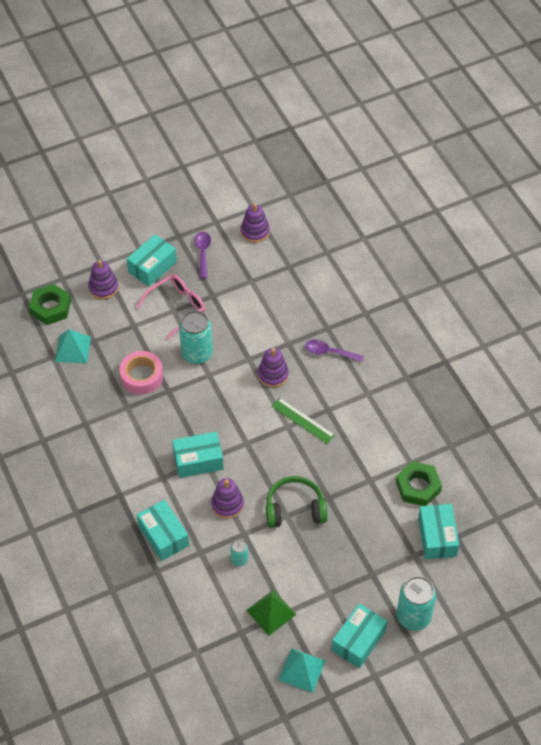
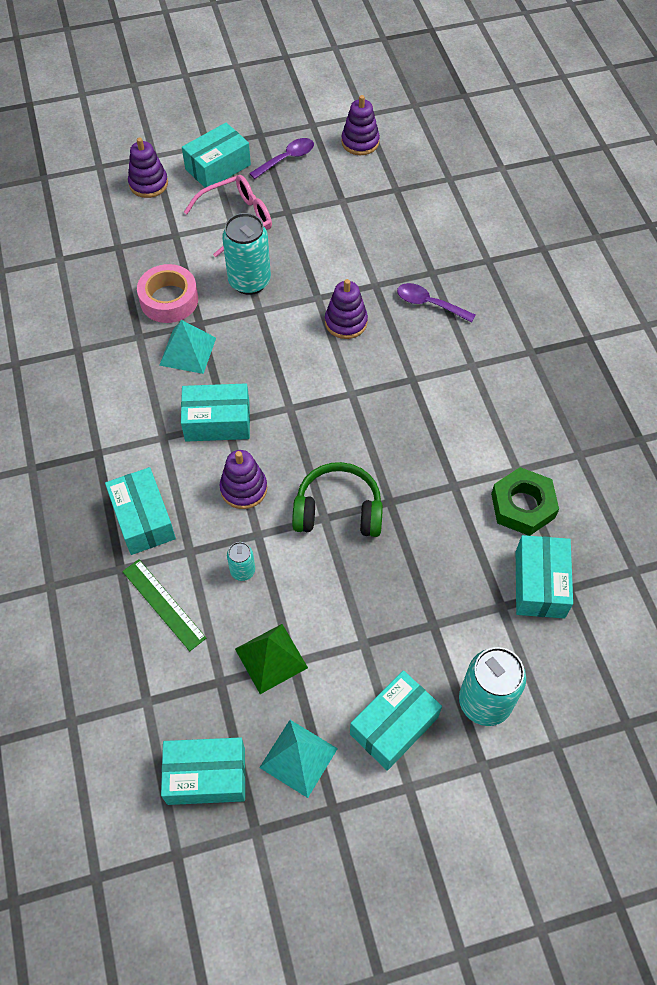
camera: 10 degrees right, 5 degrees up
(50, 308) = (74, 199): green nut -> none
(73, 349) = (88, 253): turquoise pyramid -> turquoise pyramid (188, 351)
(202, 253) = (287, 159): purple spoon -> purple spoon turned 45 degrees clockwise
(245, 690) = (206, 776): none -> turquoise box
(303, 420) = (375, 389): green ruler -> green ruler (164, 604)

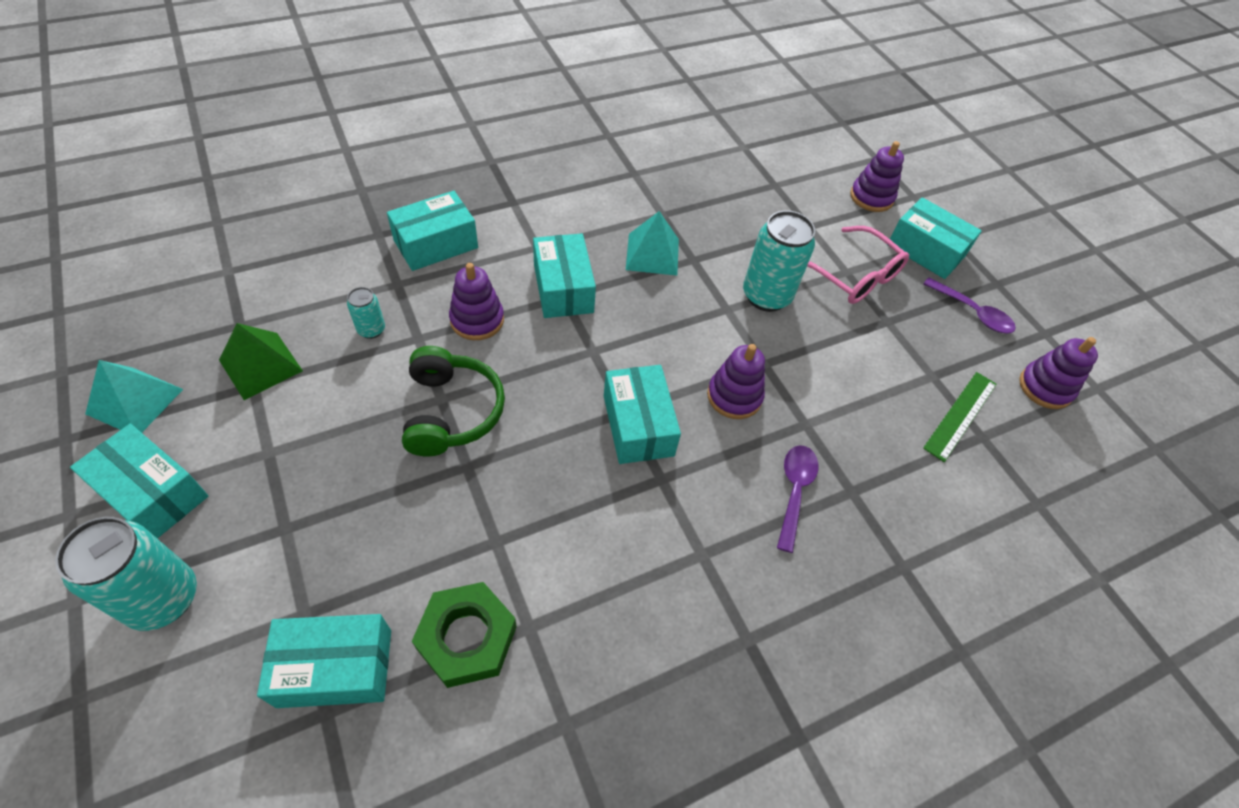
camera: 75 degrees right, 5 degrees down
(164, 604) = (335, 271): green ruler -> green ruler (960, 415)
(169, 300) = (718, 231): pink tape -> none
(206, 776) = (134, 325): turquoise box -> turquoise box (638, 425)

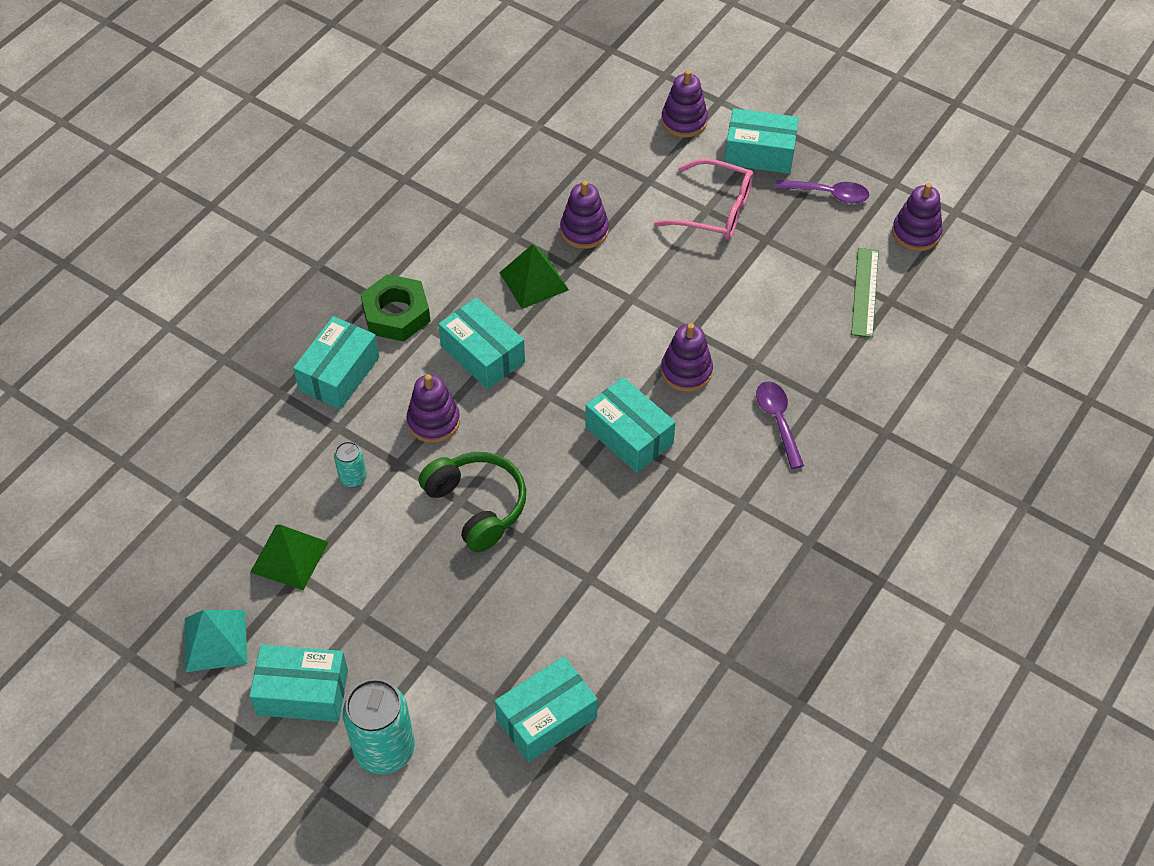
camera: 25 degrees left, 0 degrees up
(467, 637) = (620, 649): green nut -> green nut (396, 314)
(652, 254) = (534, 281): turquoise pyramid -> green pyramid
(725, 237) = (584, 230): none -> purple stacking toy
(766, 296) = (655, 269): turquoise can -> none

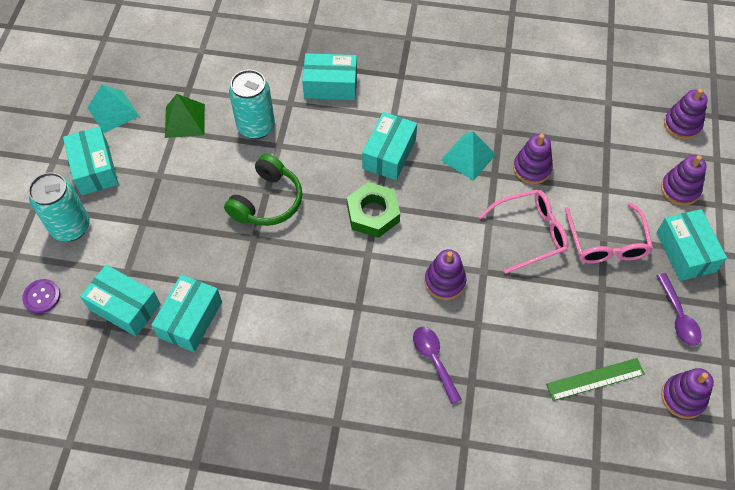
camera: 65 degrees right, 5 degrees up
(353, 478) = (256, 127): turquoise can -> turquoise can, size x2.00
(396, 314) = (394, 94): green nut -> green nut (373, 213)
(433, 421) = (320, 150): purple stacking toy -> purple stacking toy (682, 125)
(478, 816) = (42, 297): none -> purple button
(534, 281) = (468, 157): green pyramid -> turquoise pyramid
(629, 435) = (369, 267): turquoise box -> turquoise box (190, 319)
(667, 269) = (530, 233): none -> pink glasses
(778, 421) = (434, 360): purple spoon -> purple spoon turned 75 degrees counterclockwise

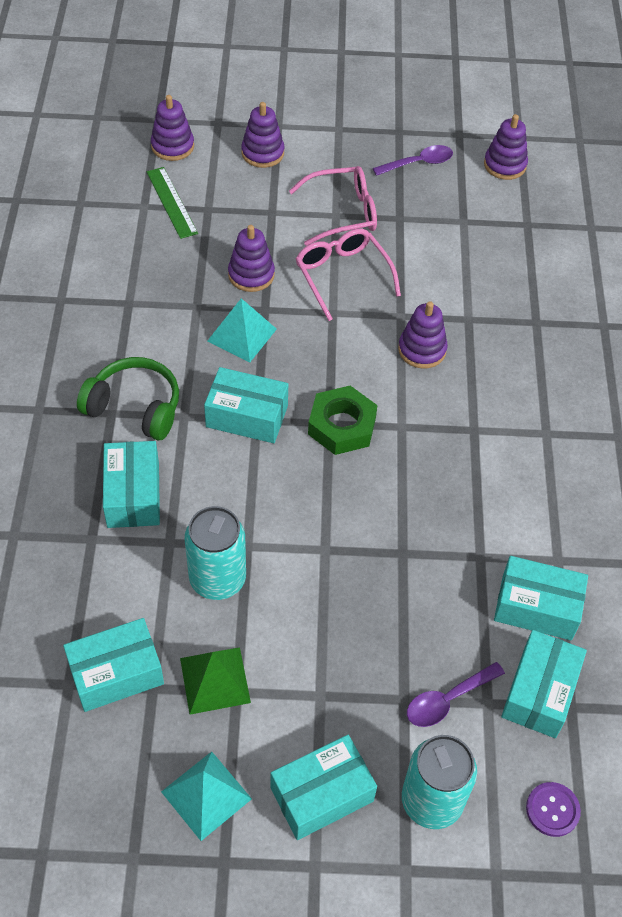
camera: 100 degrees left, 5 degrees down
(267, 201) = (343, 546): green headphones -> green headphones (135, 407)
(434, 360) = (521, 355): purple spoon -> purple spoon (447, 700)
(595, 379) = (504, 226): green ruler -> green ruler (172, 202)
(685, 252) = (342, 154): turquoise box -> turquoise box (116, 673)

